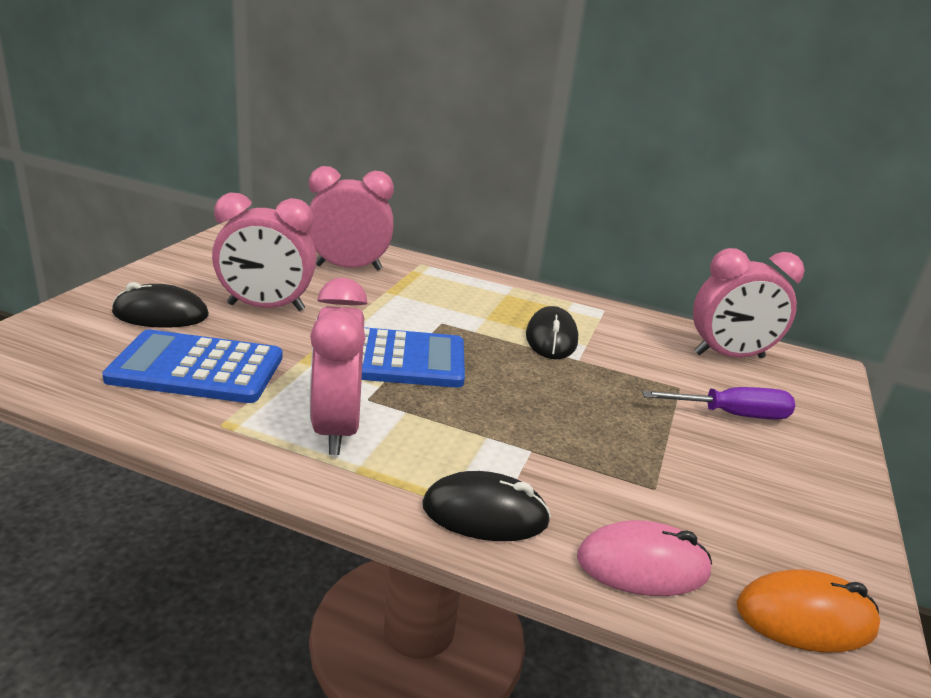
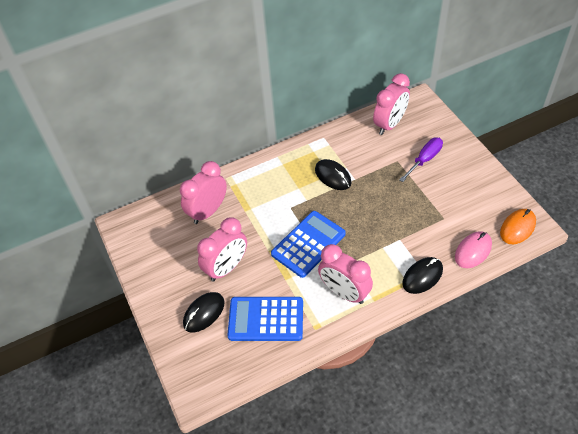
camera: 40 degrees left, 25 degrees up
(197, 369) = (266, 319): blue calculator -> blue calculator turned 45 degrees clockwise

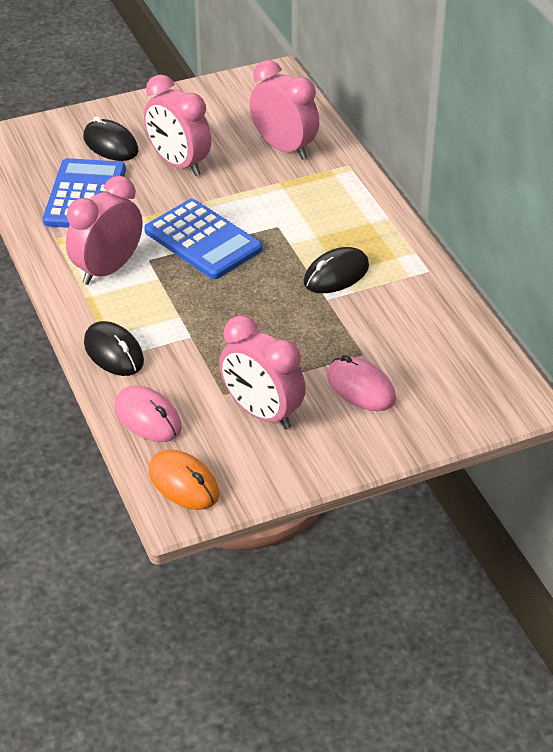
camera: 90 degrees right, 10 degrees down
(389, 124) = (455, 354): pink clock -> pink clock (262, 413)
(424, 160) = (361, 388): purple screwdriver -> pink mouse

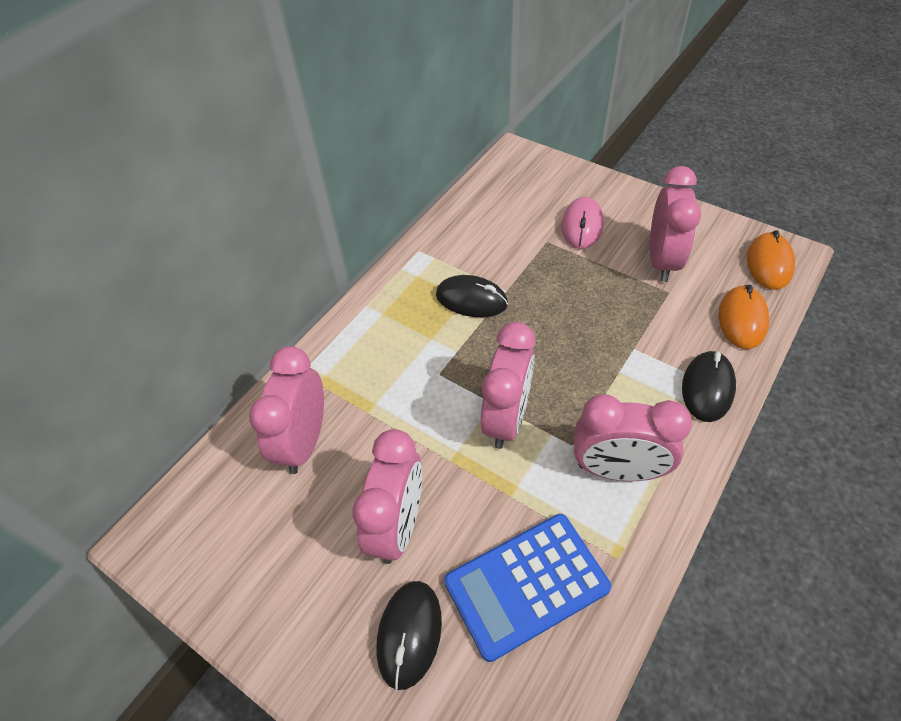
camera: 120 degrees left, 10 degrees up
(148, 418) = (742, 319): pink mouse -> orange mouse
(203, 240) = (506, 418): blue calculator -> pink clock

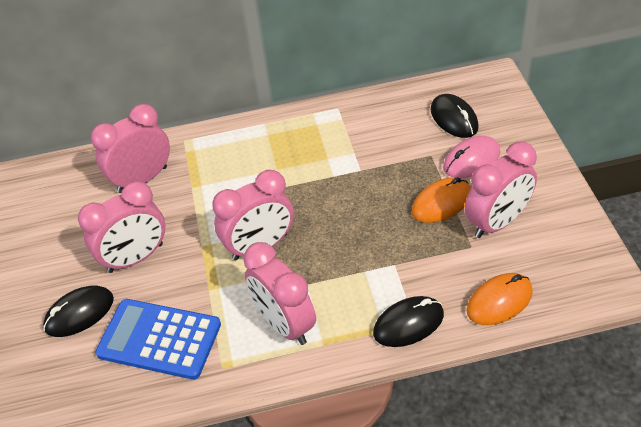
camera: 45 degrees right, 5 degrees down
(471, 300) = (330, 161): black mouse -> black mouse (454, 119)
(769, 264) = (581, 280): orange mouse -> orange mouse (441, 203)

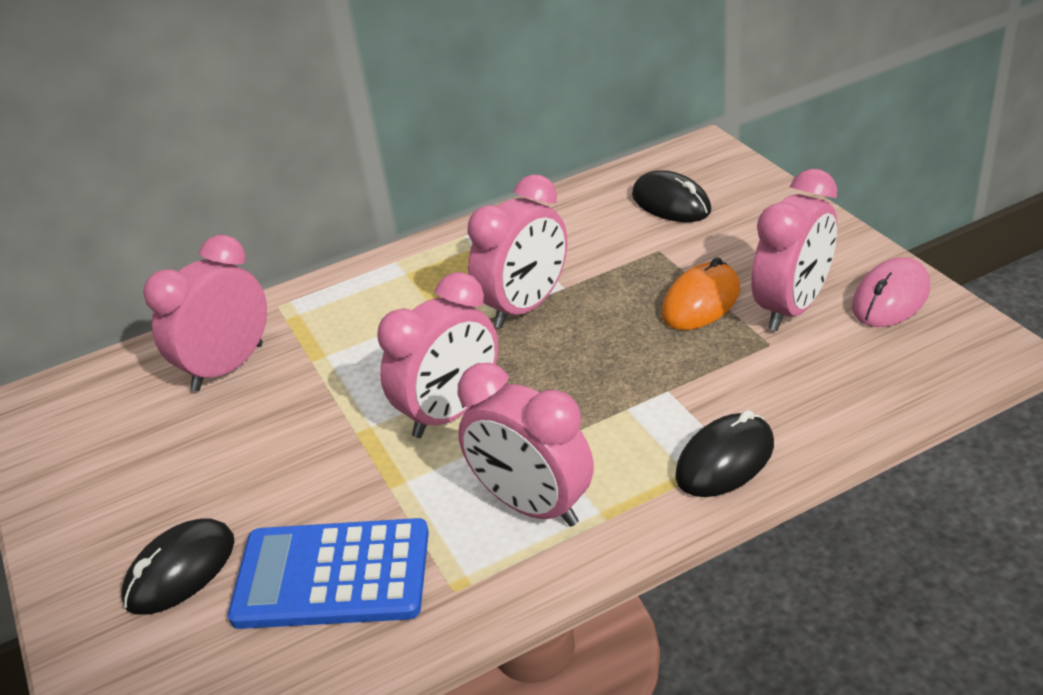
camera: 15 degrees left, 10 degrees down
(135, 258) = (252, 472): pink clock -> pink clock (525, 307)
(471, 160) = (719, 244): pink mouse -> pink mouse (890, 298)
(499, 301) = (845, 401): orange mouse -> none

